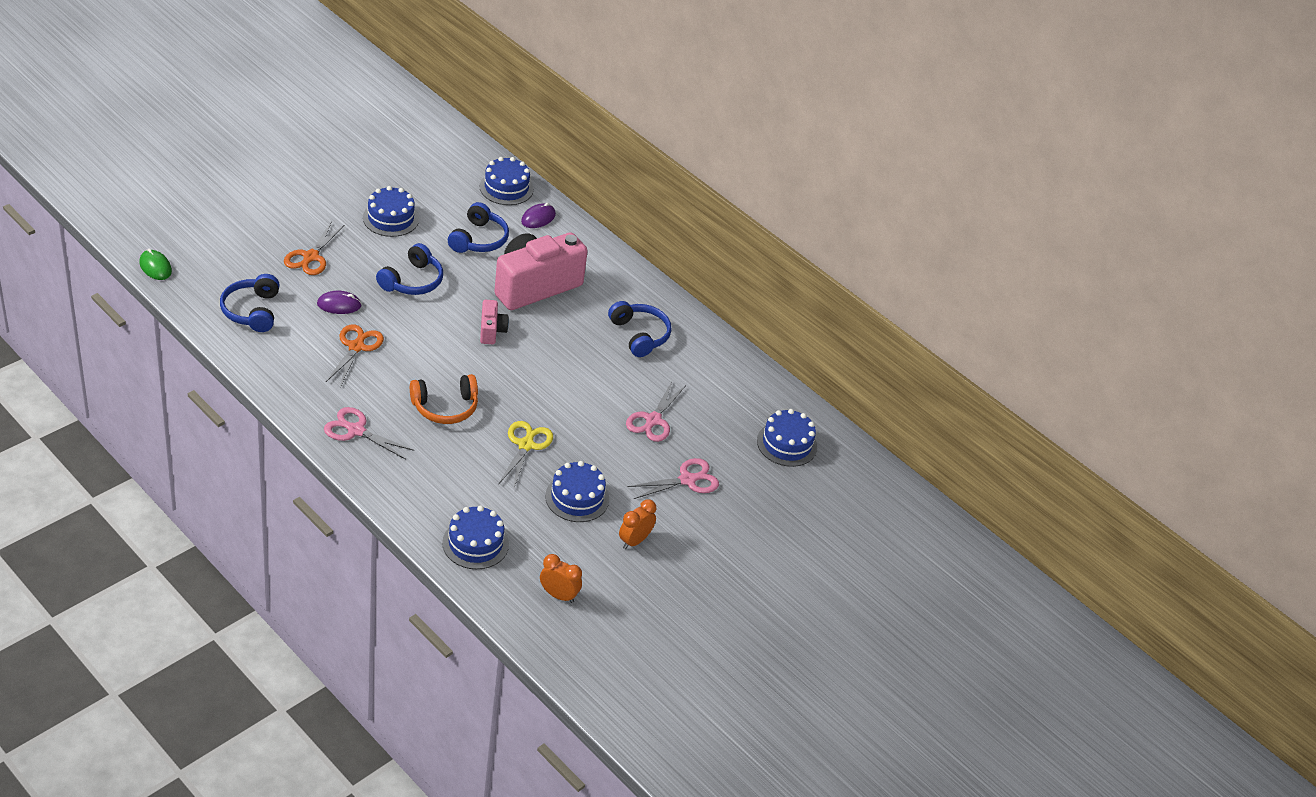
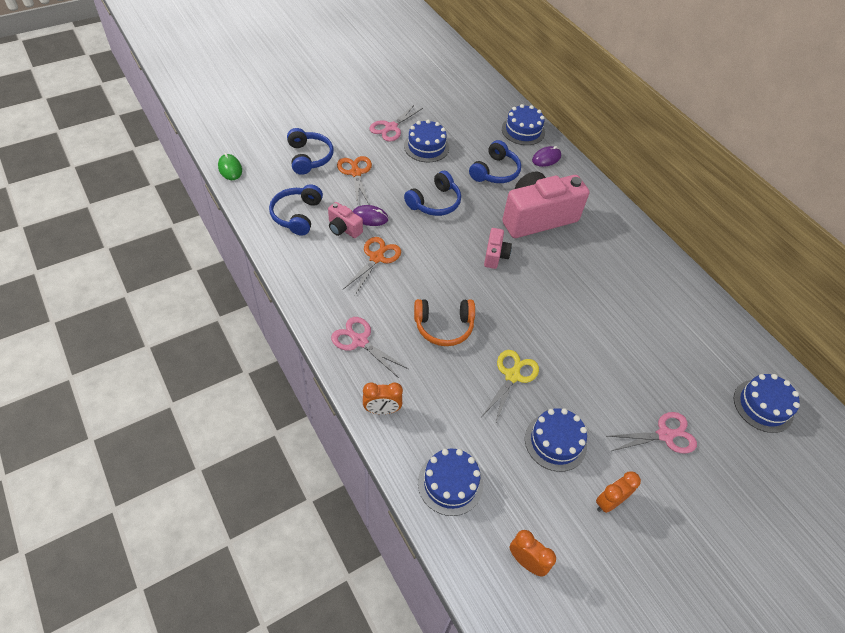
camera: 15 degrees right, 10 degrees up
(311, 257) = (355, 173): orange scissors -> orange scissors turned 135 degrees clockwise
(311, 320) = (343, 228): none -> pink camera
(393, 490) = (382, 410): none -> orange clock
(639, 335) = (625, 274): blue headphones -> blue headphones (309, 157)
(653, 420) = (634, 363): pink scissors -> pink scissors (391, 127)

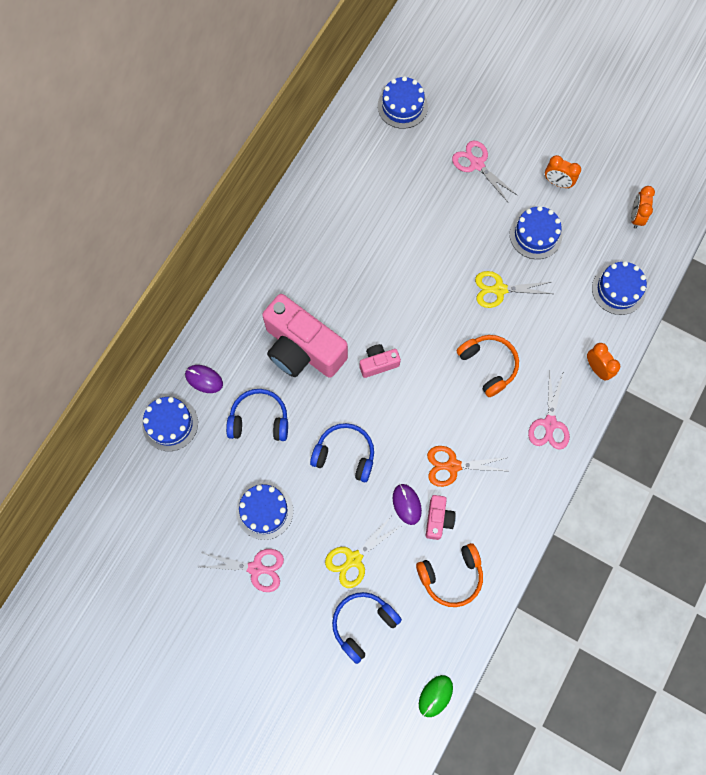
camera: 115 degrees left, 20 degrees up
(297, 215) = (451, 576): blue headphones -> orange headphones
(355, 173) = (354, 559): orange scissors -> yellow scissors

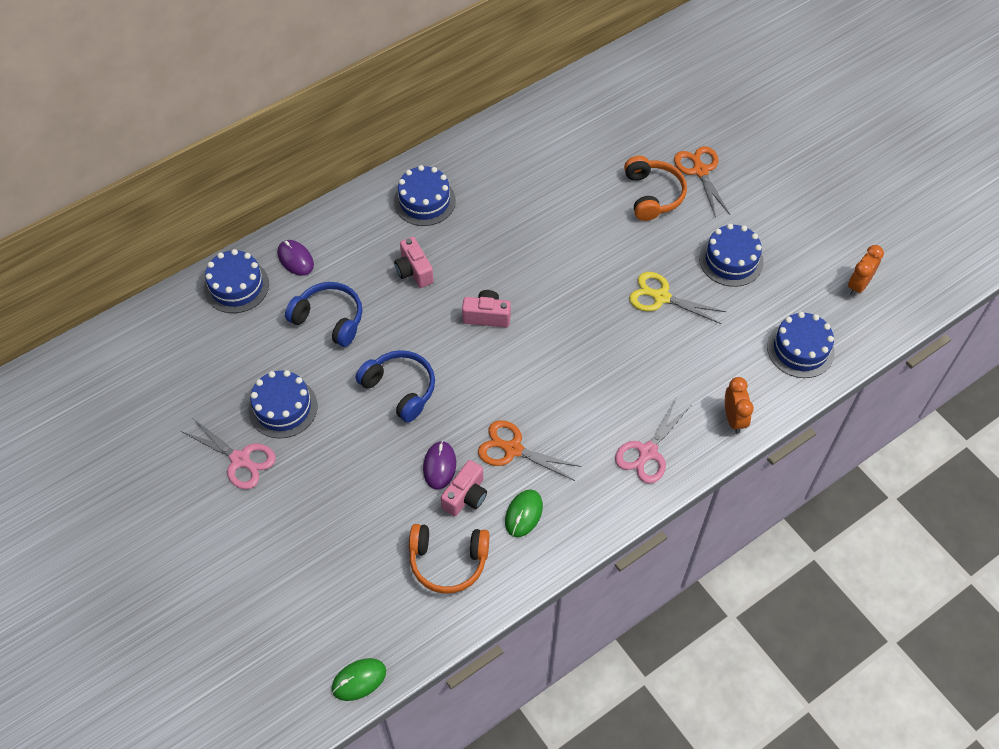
camera: 25 degrees right, 15 degrees down
(302, 349) = (414, 271): pink camera -> pink camera, size x0.46
(354, 559) = (350, 496): yellow scissors -> none
(363, 624) = (321, 567): blue headphones -> none
(402, 106) = (647, 91): blue cake -> blue cake (424, 201)
(477, 164) = (700, 171): pink scissors -> orange scissors
(486, 514) = (523, 514): none -> green mouse
(488, 365) = (608, 366): orange headphones -> orange headphones (652, 195)
(557, 183) = (783, 220): orange clock -> none

